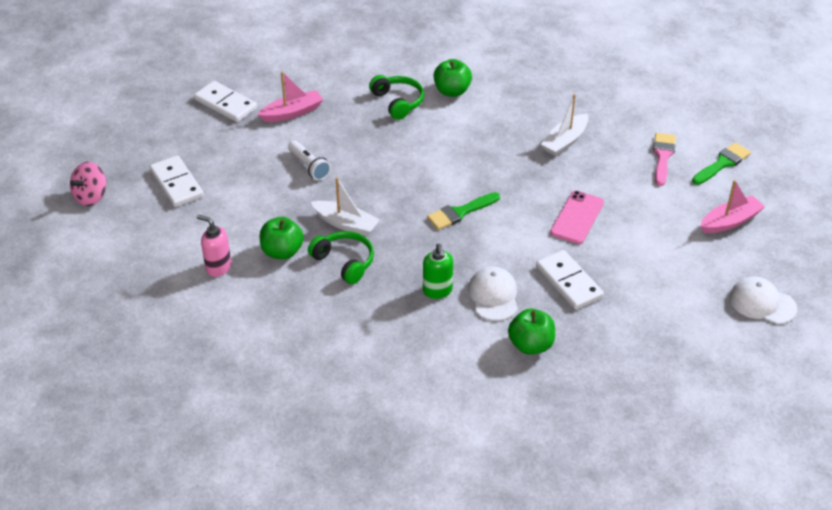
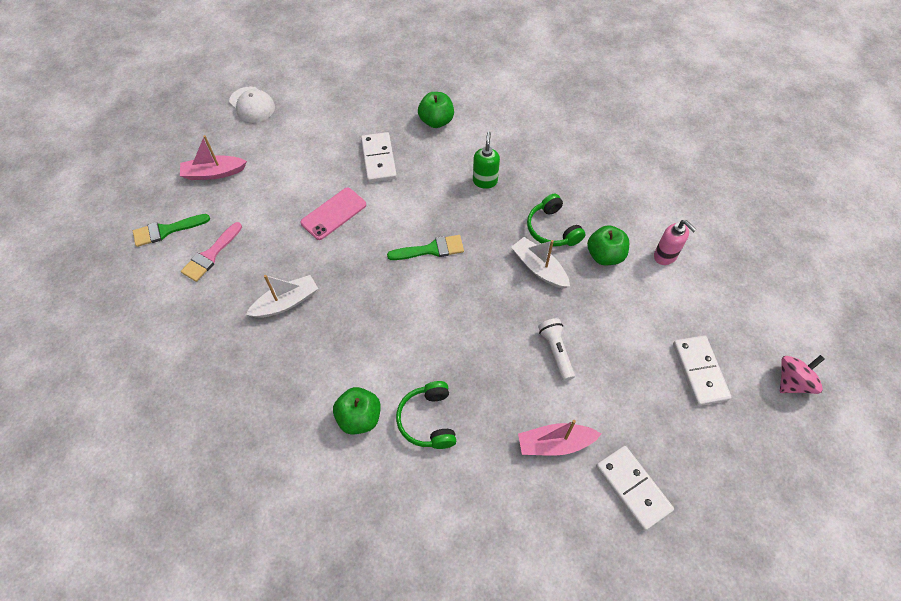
camera: 160 degrees left, 15 degrees up
(493, 296) = (443, 165): white cap -> none

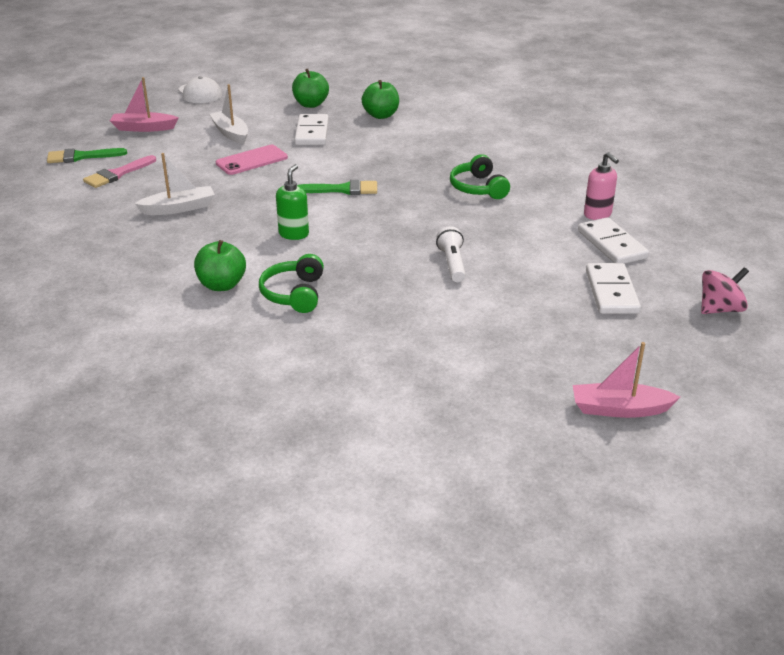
camera: 10 degrees right, 25 degrees down
(485, 181) = (417, 154): green soap dispenser -> green soap dispenser (294, 234)
(539, 268) = (454, 210): white boat -> white boat (230, 133)
(555, 443) = (428, 323): pink boat -> pink boat (619, 409)
(605, 255) = (530, 209): green apple -> green apple (311, 104)
(633, 488) = (506, 361): white domino -> white domino (612, 244)

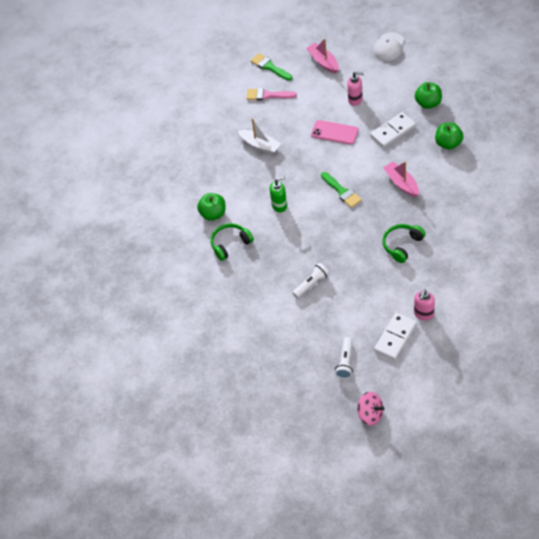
camera: 60 degrees right, 20 degrees up
(230, 133) = (355, 99): white boat -> pink soap dispenser
(611, 292) = (345, 362): white domino -> white flashlight
(619, 409) = (248, 414): pink boat -> pink boat (401, 183)

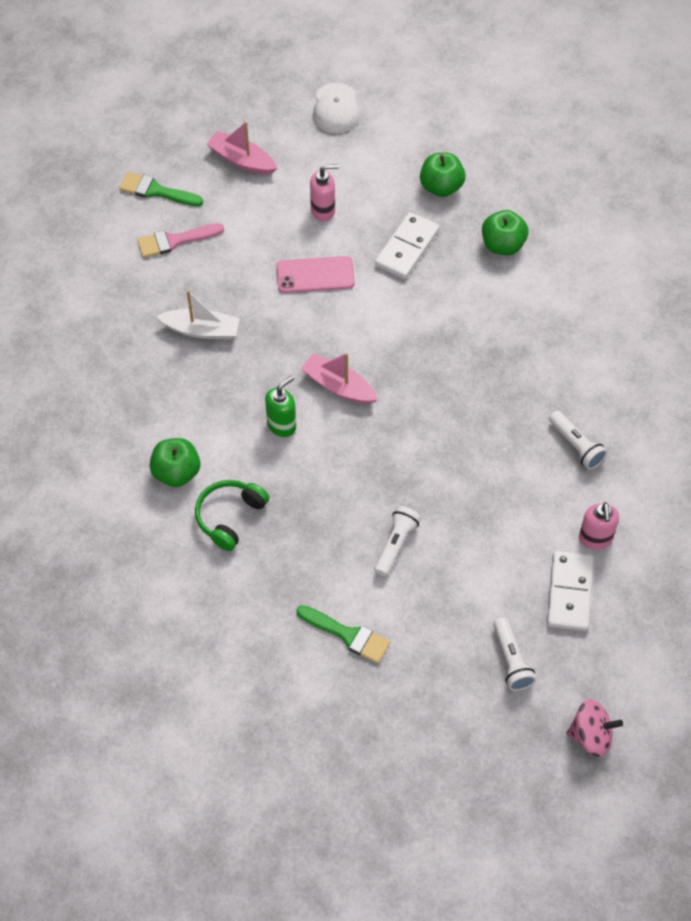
camera: 30 degrees left, 5 degrees up
(342, 191) = (373, 372): green brush -> green brush (348, 635)
(401, 183) = (460, 331): pink boat -> pink boat (338, 386)
(402, 245) = (509, 434): green headphones -> none
(437, 262) = (576, 445): none -> white flashlight

